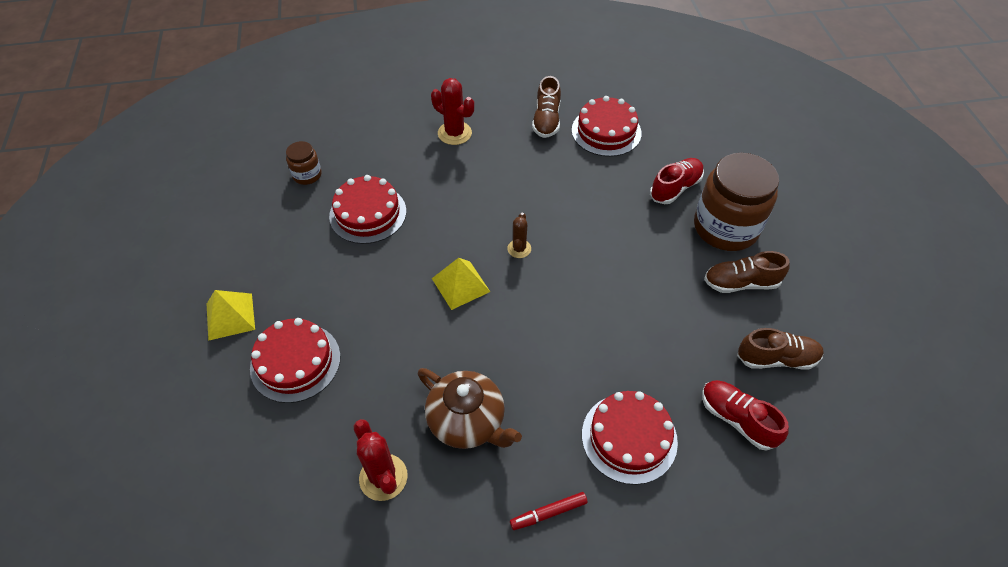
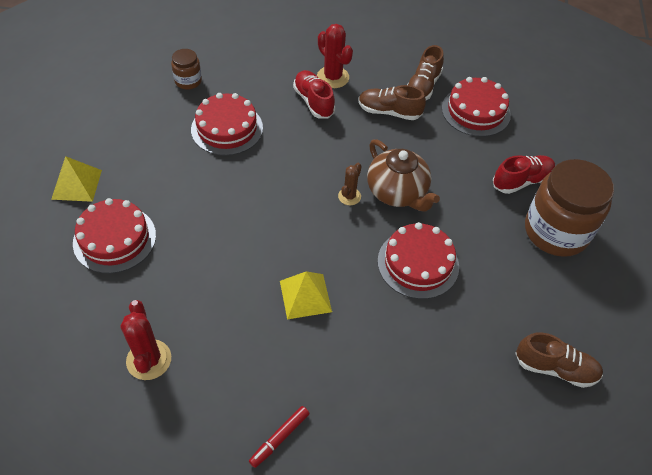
camera: 15 degrees right, 0 degrees up
(460, 285) = (283, 213): yellow pyramid -> yellow pyramid (305, 296)
(467, 421) = (241, 335): brown teapot -> brown teapot (397, 192)
(548, 513) = (279, 438): red marker -> red marker turned 45 degrees counterclockwise
(629, 437) = (381, 396): red cake -> red cake (418, 263)
(737, 419) = (492, 412): red shoe -> red shoe (313, 102)
(741, 283) = (549, 287): brown shoe -> brown shoe (389, 112)

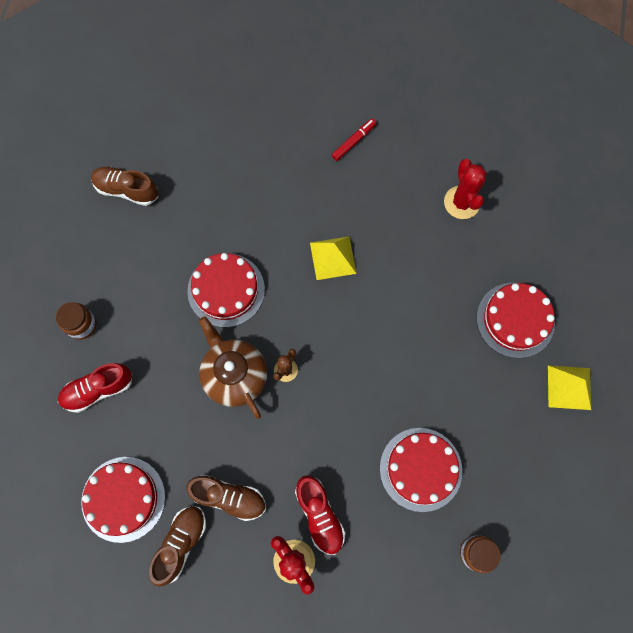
camera: 175 degrees left, 20 degrees up
(556, 231) = (81, 325): brown jar -> brown jar, size x0.47

